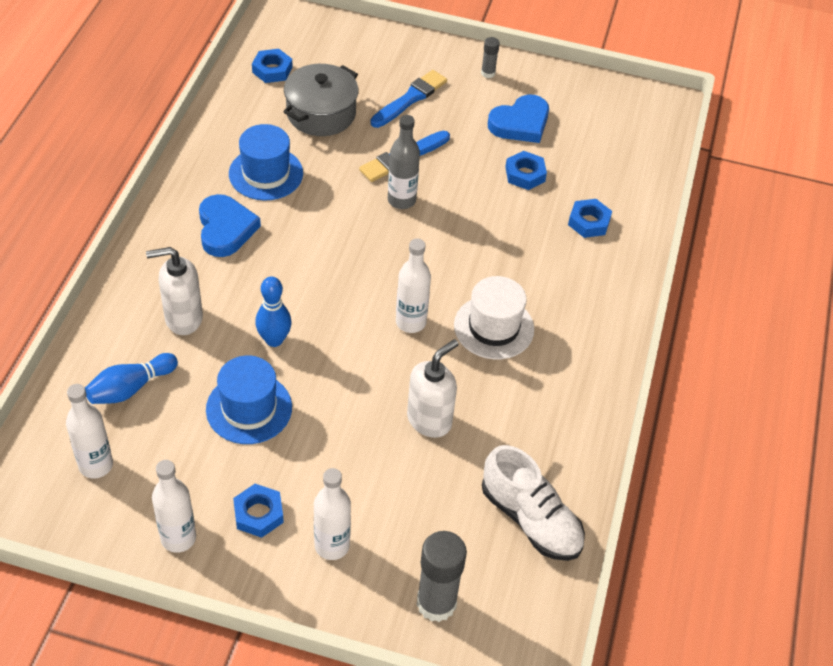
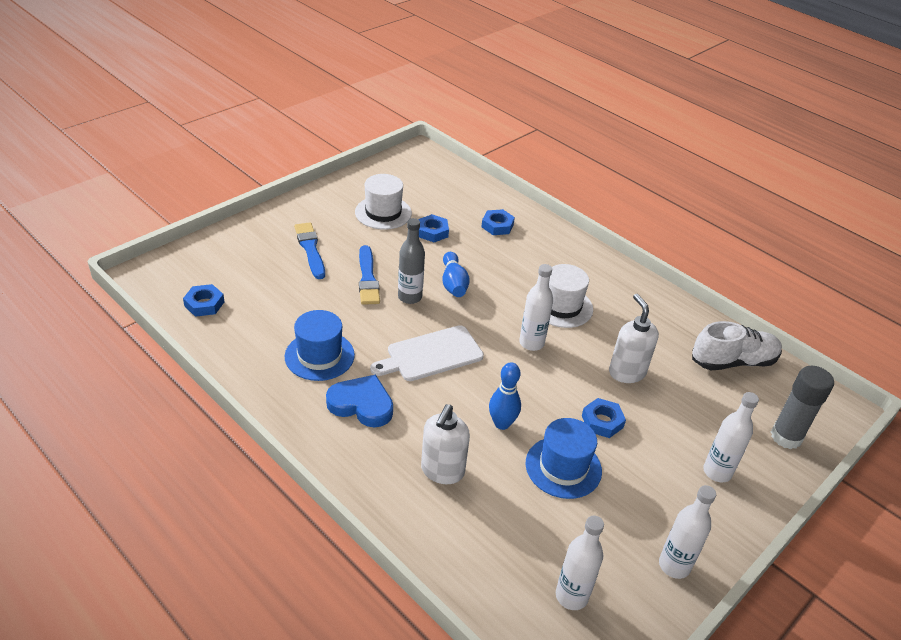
camera: 60 degrees left, 10 degrees down
(130, 388) = (498, 537): blue bowling pin -> blue bowling pin (453, 283)
(258, 514) = (670, 503): blue nut -> blue nut (602, 421)
(321, 113) = (281, 298): grey pot -> none
(329, 250) = (431, 355): none -> white cutting board
(488, 73) = (320, 204): grey glue stick -> none
(520, 123) = (383, 213): blue heart -> white hat

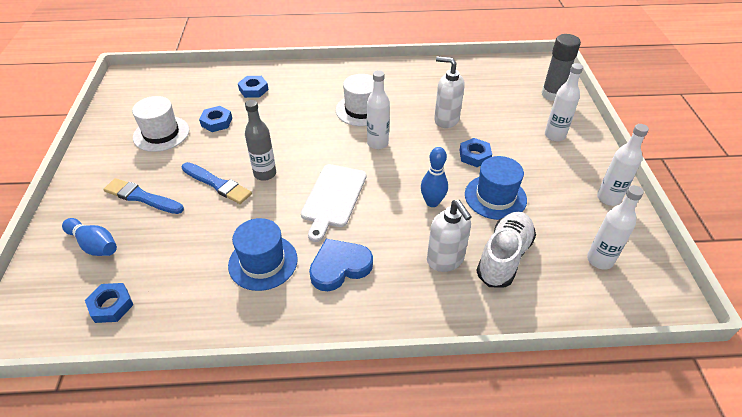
camera: 45 degrees left, 5 degrees up
(453, 283) = (280, 144): blue bowling pin -> blue bowling pin (94, 245)
(733, 361) = (480, 75): white shoe -> white shoe (504, 257)

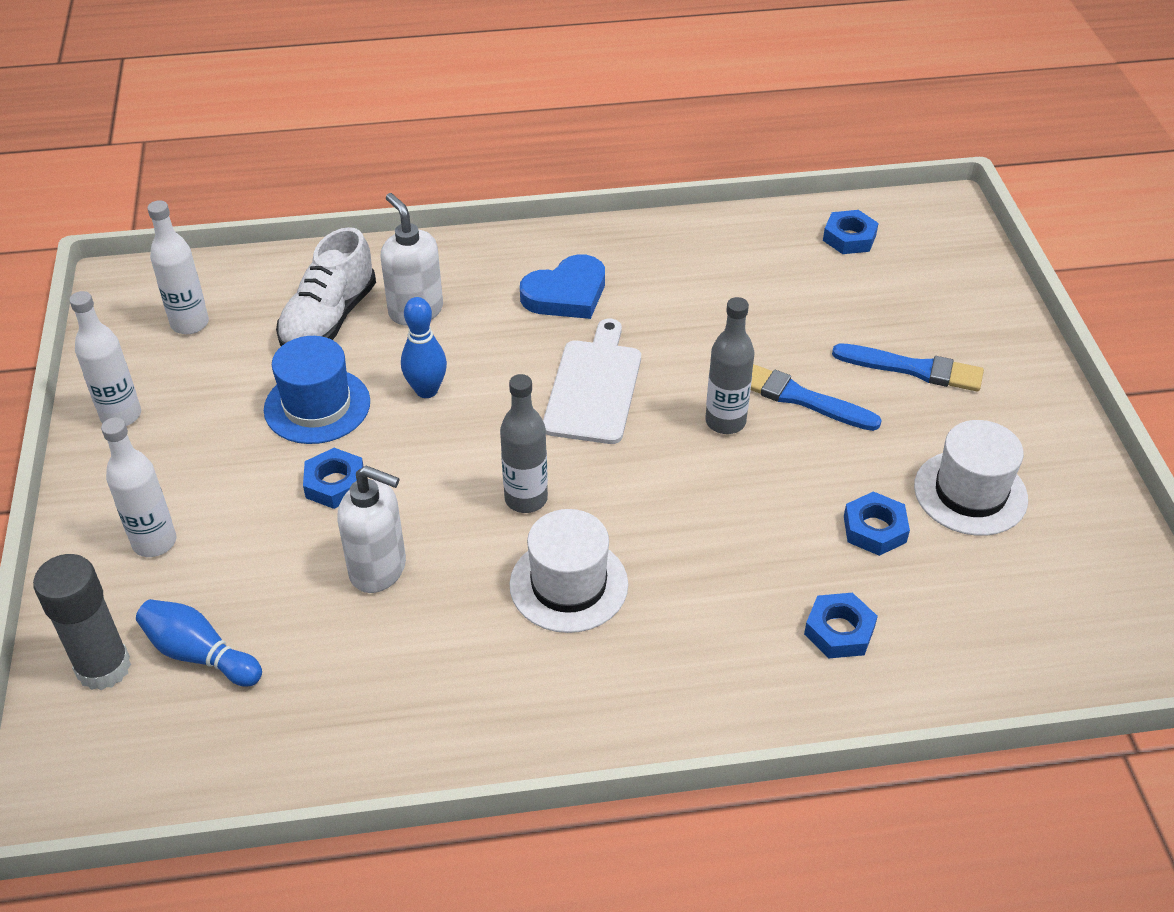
camera: 175 degrees right, 0 degrees up
(94, 245) = (930, 299): blue bowling pin -> blue bowling pin (199, 654)
(263, 262) = (676, 293): blue hat -> none
(377, 143) = (526, 499): white bottle -> grey bottle

